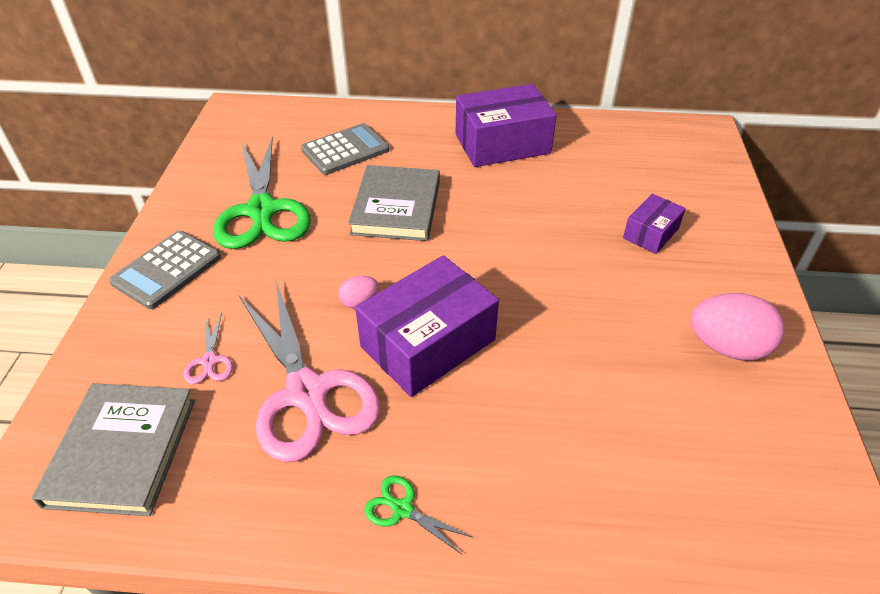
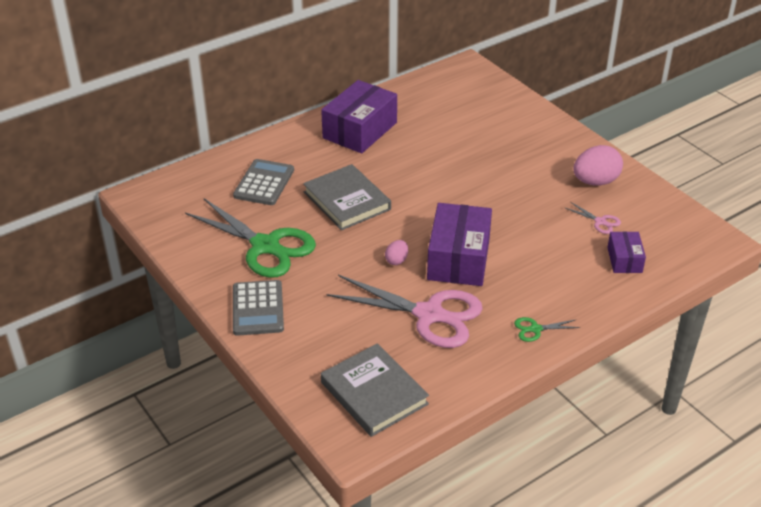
camera: 40 degrees left, 5 degrees down
(209, 361) = (357, 332): pink scissors -> pink scissors (600, 222)
(650, 233) = (503, 143): purple box -> purple box (624, 260)

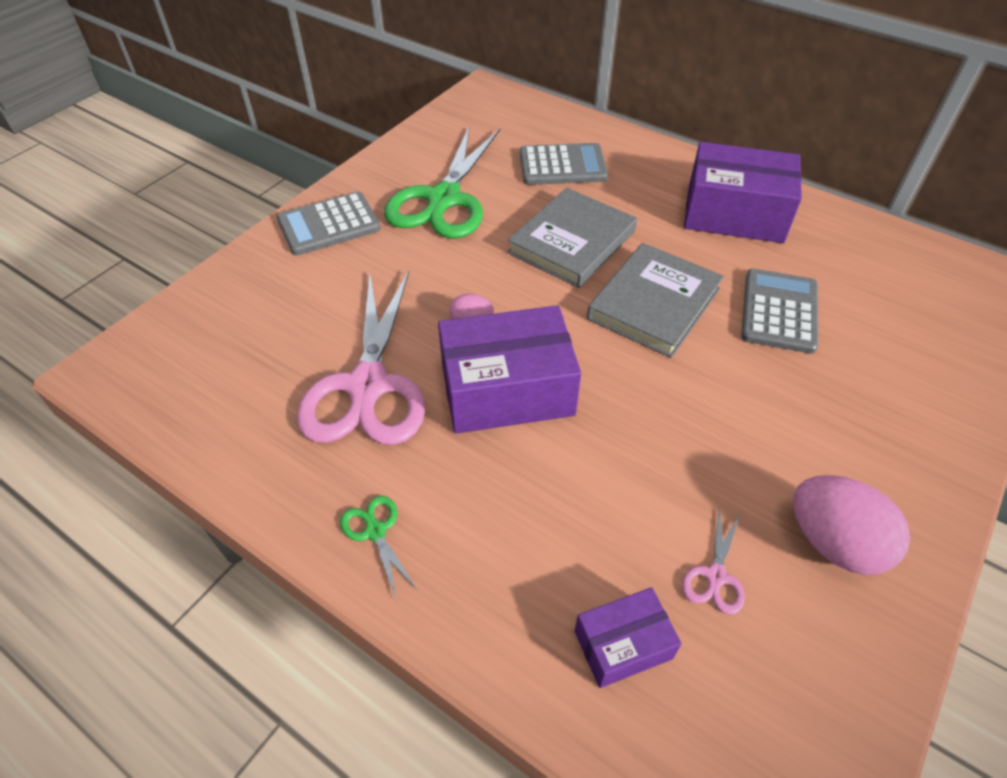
camera: 70 degrees right, 10 degrees up
(374, 393) = (196, 367): grey book -> grey book (653, 303)
(449, 144) = (779, 311): none -> grey calculator

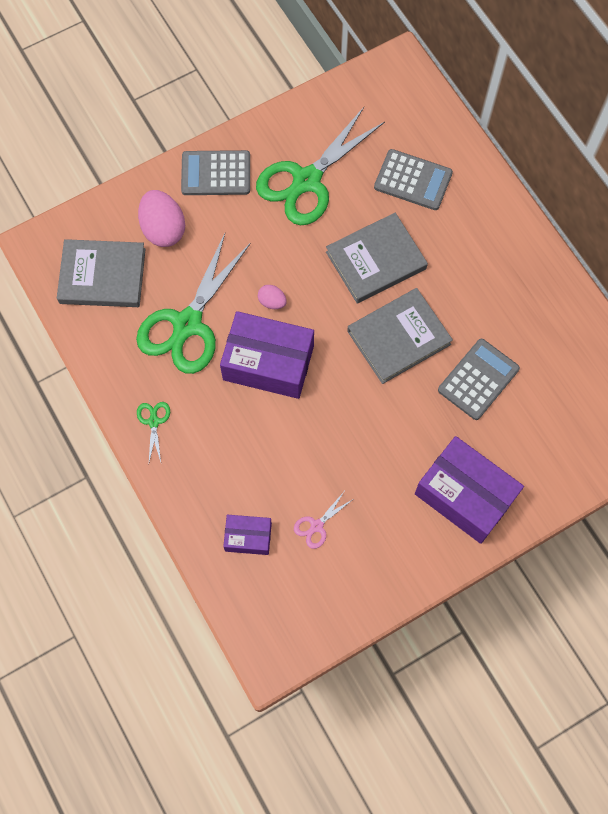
camera: 25 degrees right, 20 degrees up
(216, 373) = (102, 276): none -> grey book
(368, 385) = (187, 324): pink scissors -> green scissors
(734, 214) = (510, 282): purple box -> purple box (465, 495)
(834, 542) = (393, 538): pink egg -> pink egg (163, 229)

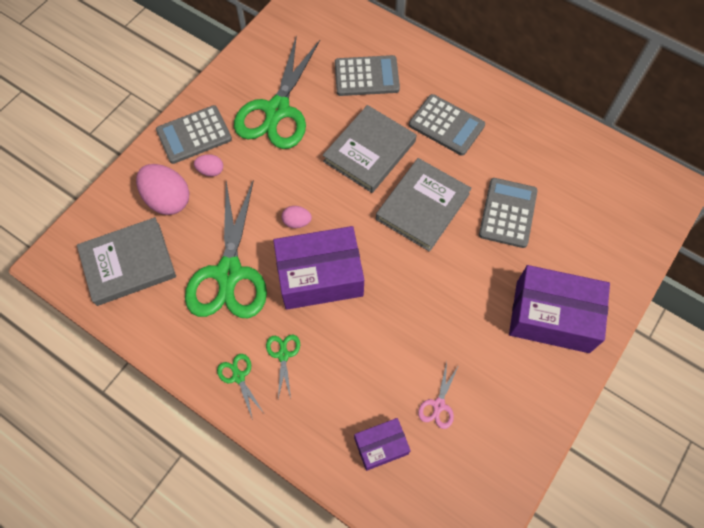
camera: 25 degrees left, 5 degrees down
(201, 420) = (283, 355): none -> green scissors
(215, 217) = (211, 171): none -> pink egg
(466, 265) = (446, 125): none -> grey calculator

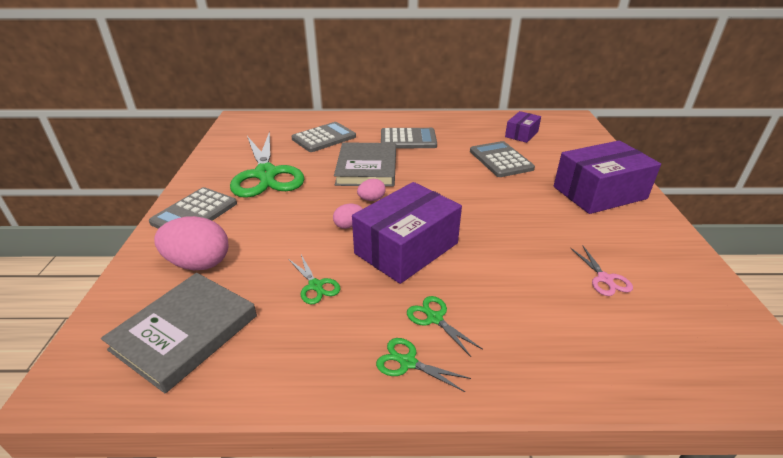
camera: 35 degrees left, 30 degrees down
(211, 171) = (232, 227): pink egg -> pink egg (371, 199)
(229, 273) = (315, 286): green scissors -> green scissors, size x0.41
(381, 446) = (604, 335): purple box -> purple box (521, 134)
(422, 206) = (440, 178): grey book -> none

